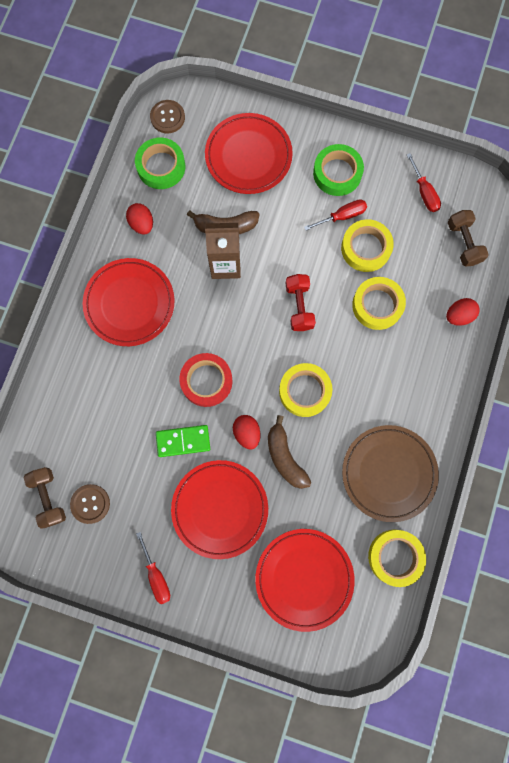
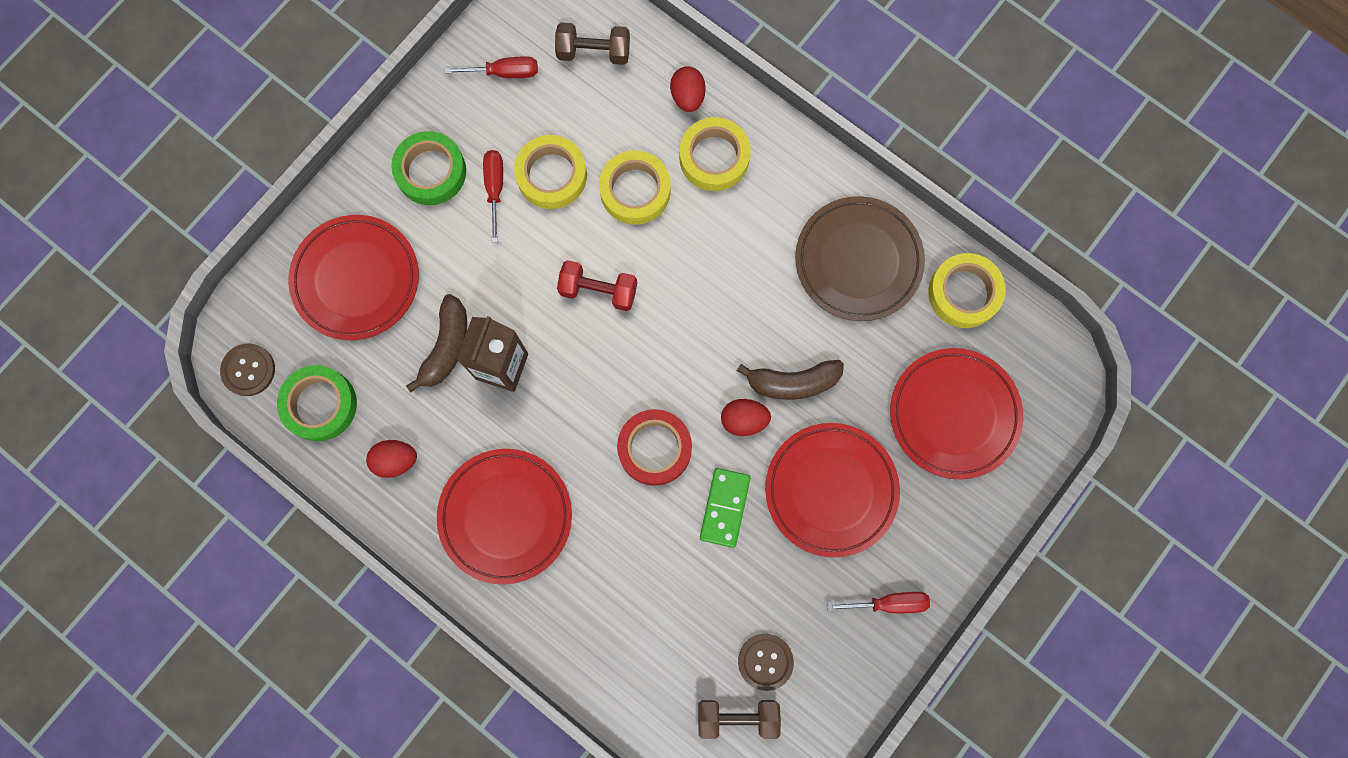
camera: 70 degrees left, 0 degrees up
(304, 391) = (715, 325): yellow tape -> yellow tape (714, 158)

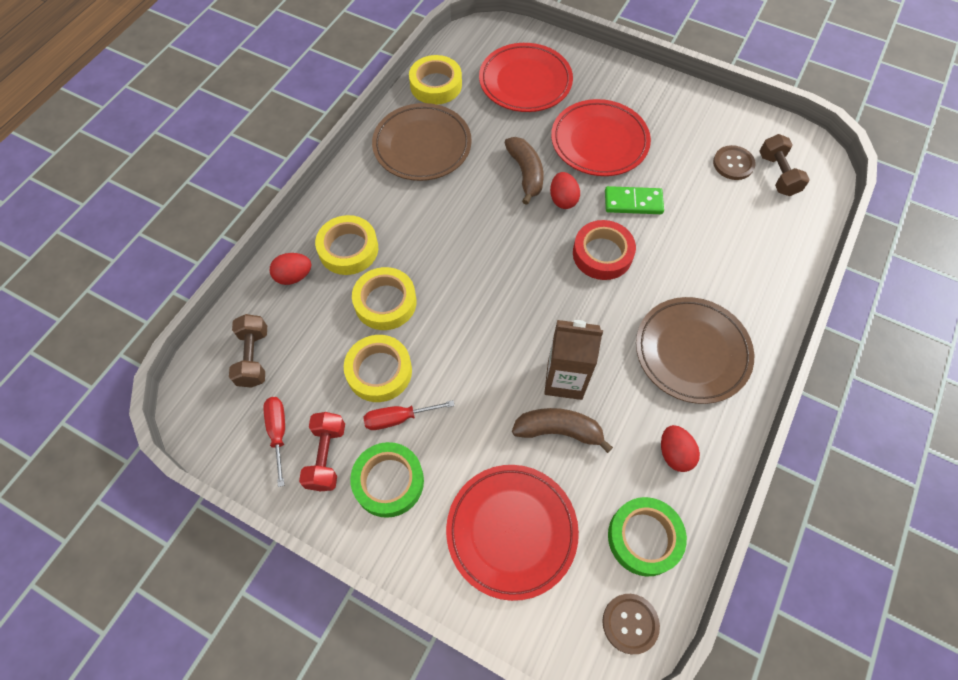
camera: 100 degrees left, 15 degrees down
(506, 516) = (692, 352): red plate -> brown plate
(598, 290) = (480, 315): red dumbbell -> red dumbbell (326, 456)
(888, 603) = (666, 102): red screwdriver -> none

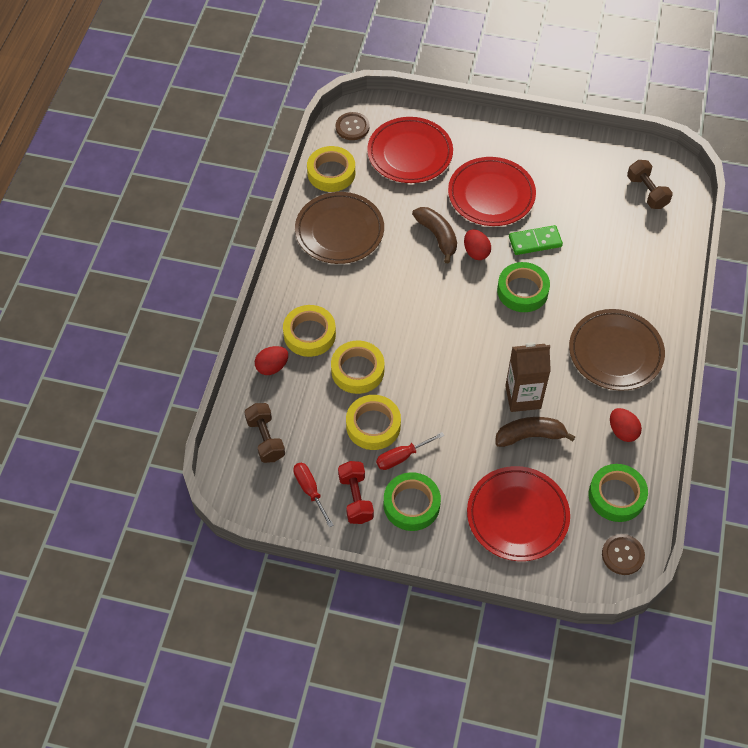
camera: 15 degrees left, 5 degrees down
(602, 254) = (522, 291): red tape -> green tape
(733, 164) = (608, 190): brown button -> brown button (352, 127)

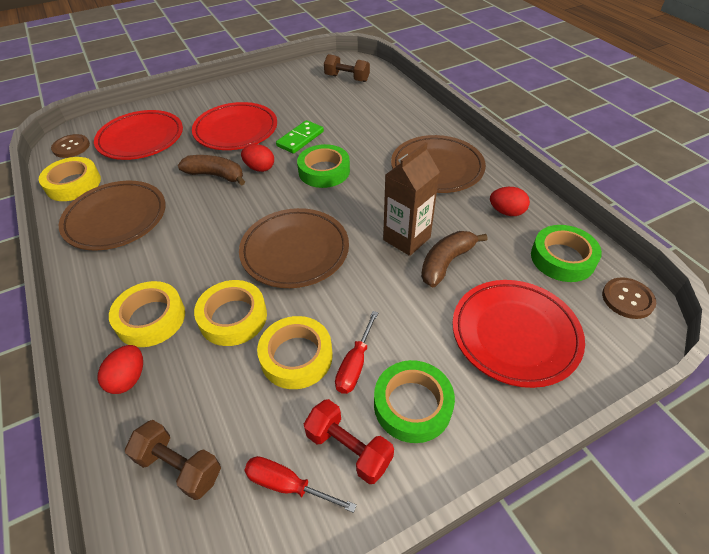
camera: 40 degrees left, 10 degrees down
(436, 349) = (295, 251): none -> brown plate

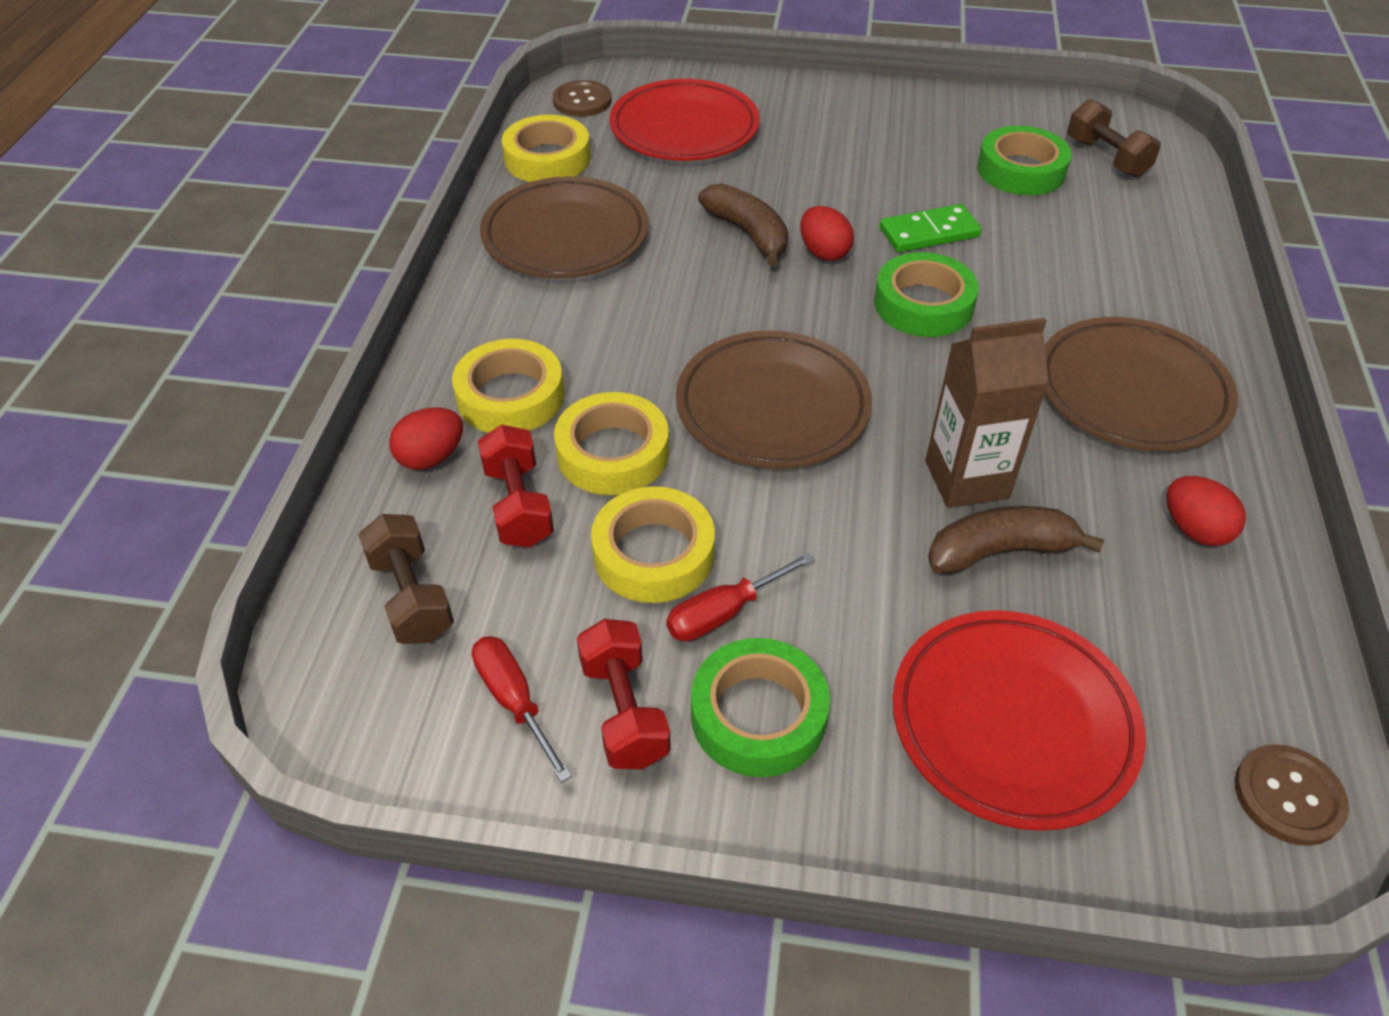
camera: 35 degrees right, 0 degrees up
(203, 375) = (518, 505): none -> red dumbbell
(236, 130) = (836, 174): red plate -> none
(562, 258) = (1227, 661): green tape -> green tape (1021, 170)

